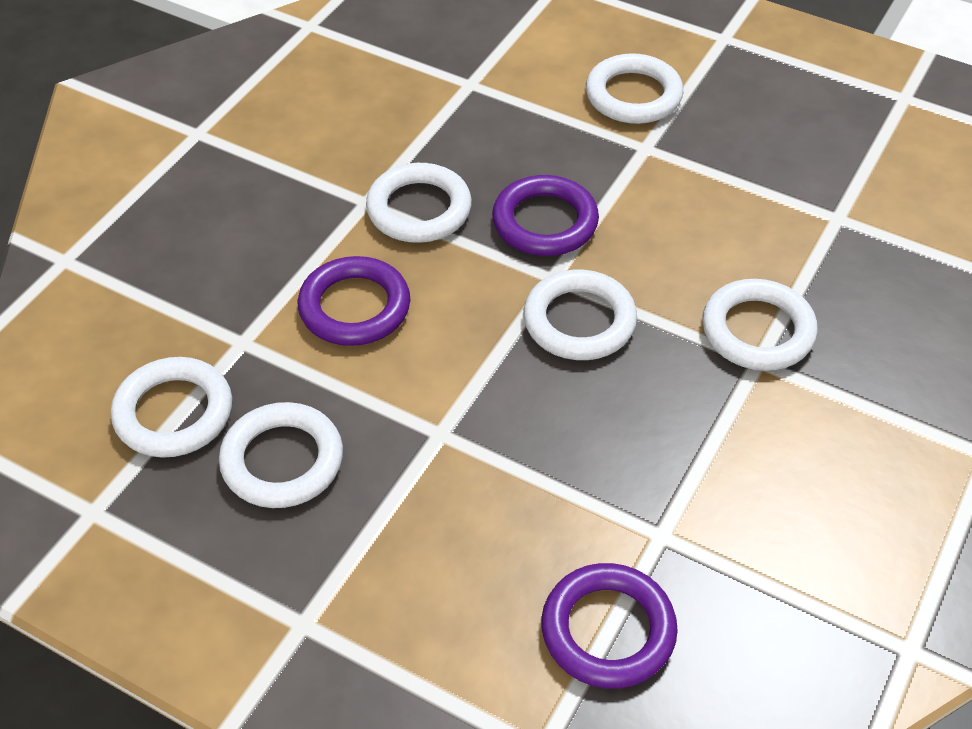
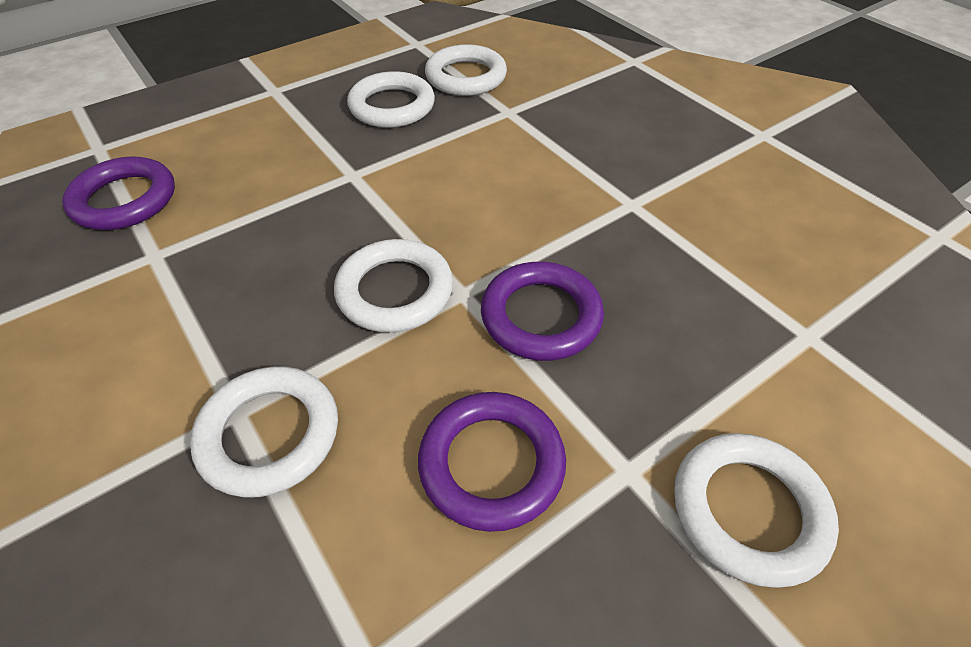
camera: 115 degrees right, 0 degrees up
(354, 307) = (506, 166): purple ring -> purple ring (491, 463)
(419, 209) = (605, 233): white ring -> none

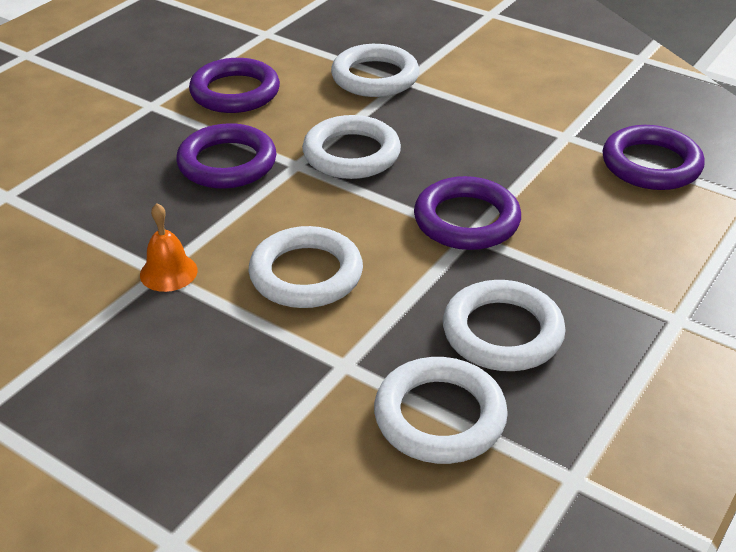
camera: 160 degrees right, 10 degrees down
(343, 187) = (466, 220): none -> purple ring
(623, 201) = (168, 272): none -> orange bell
(748, 510) = (78, 104): white ring -> white ring (306, 274)

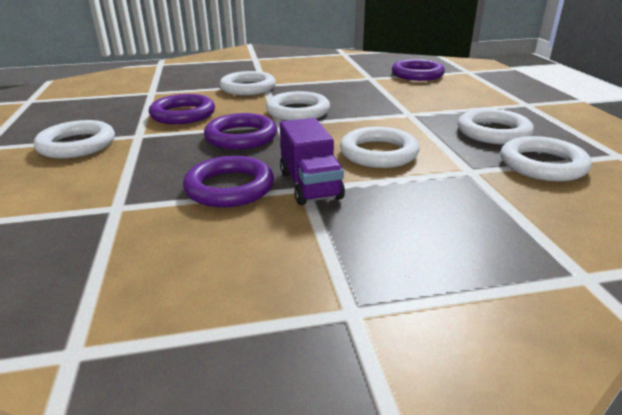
camera: 45 degrees left, 10 degrees down
(88, 91) = (77, 145): none -> white ring
(168, 272) = (310, 185): orange bell -> purple truck
(466, 220) = (397, 110): purple ring -> purple ring (230, 187)

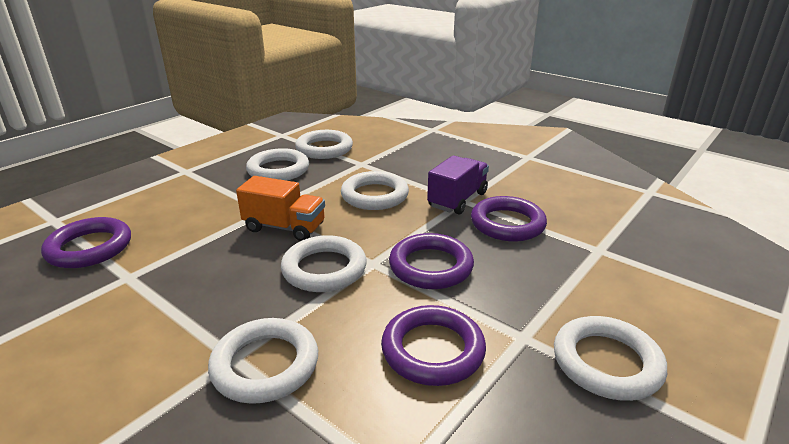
camera: 130 degrees left, 0 degrees up
(370, 113) = (285, 227): none -> orange truck

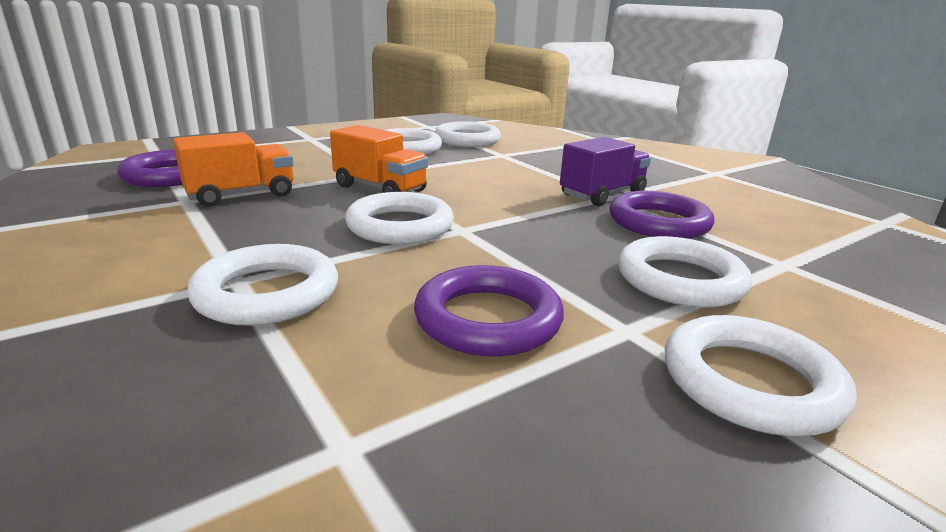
camera: 15 degrees right, 5 degrees down
(172, 260) = (241, 195): none -> orange truck
(375, 195) = (501, 179): white ring -> white ring (680, 280)
(431, 266) = (533, 243): purple ring -> none

